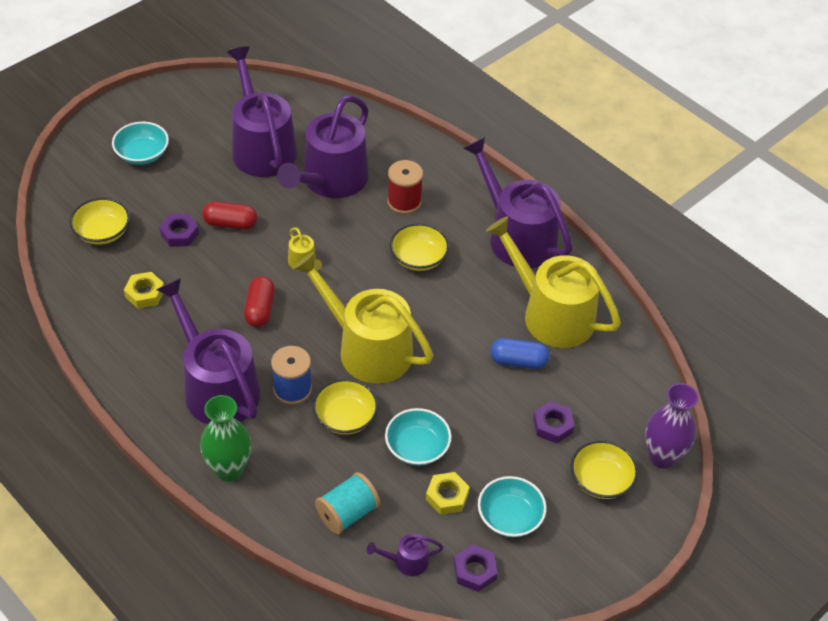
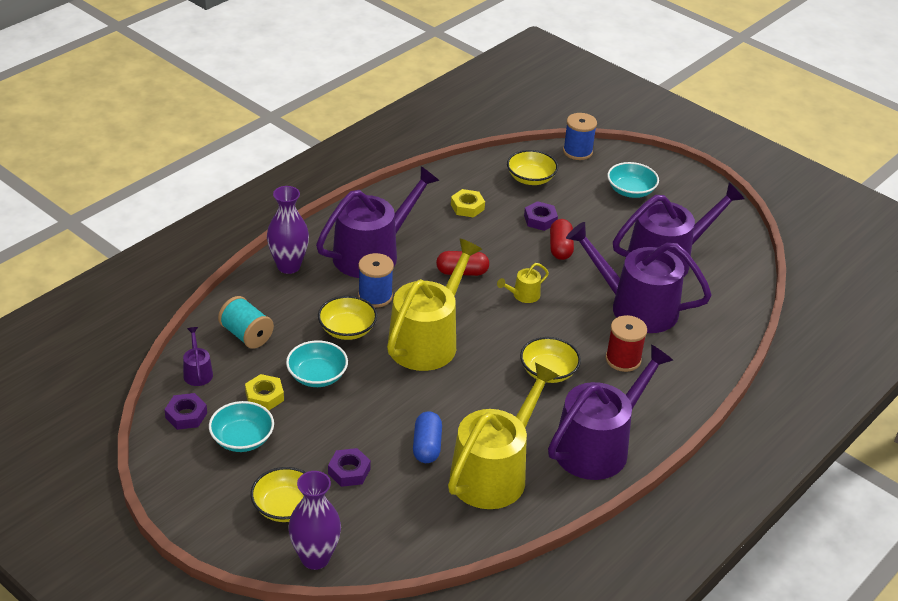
camera: 85 degrees right, 10 degrees down
(60, 186) = (577, 151): none -> blue spool
(229, 470) = (288, 266): green vase -> purple vase

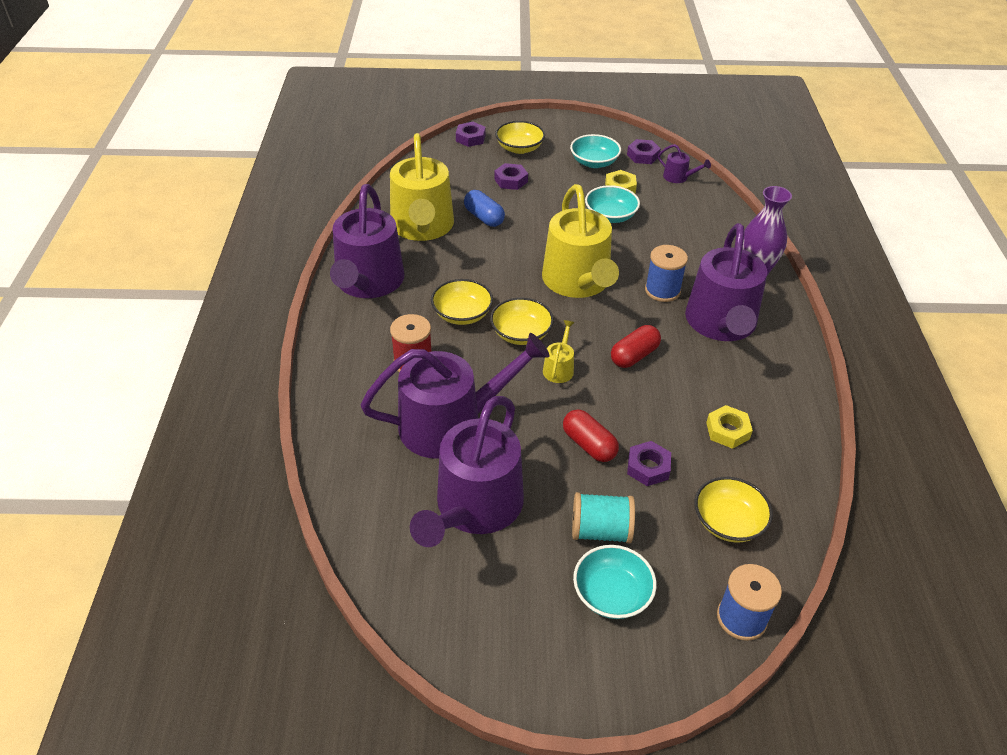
camera: 140 degrees right, 5 degrees up
(246, 335) = (692, 212): turquoise spool -> turquoise spool (600, 531)
(315, 558) = (470, 138): purple vase -> purple nut
(347, 329) = (641, 255): yellow bowl -> yellow bowl (521, 333)

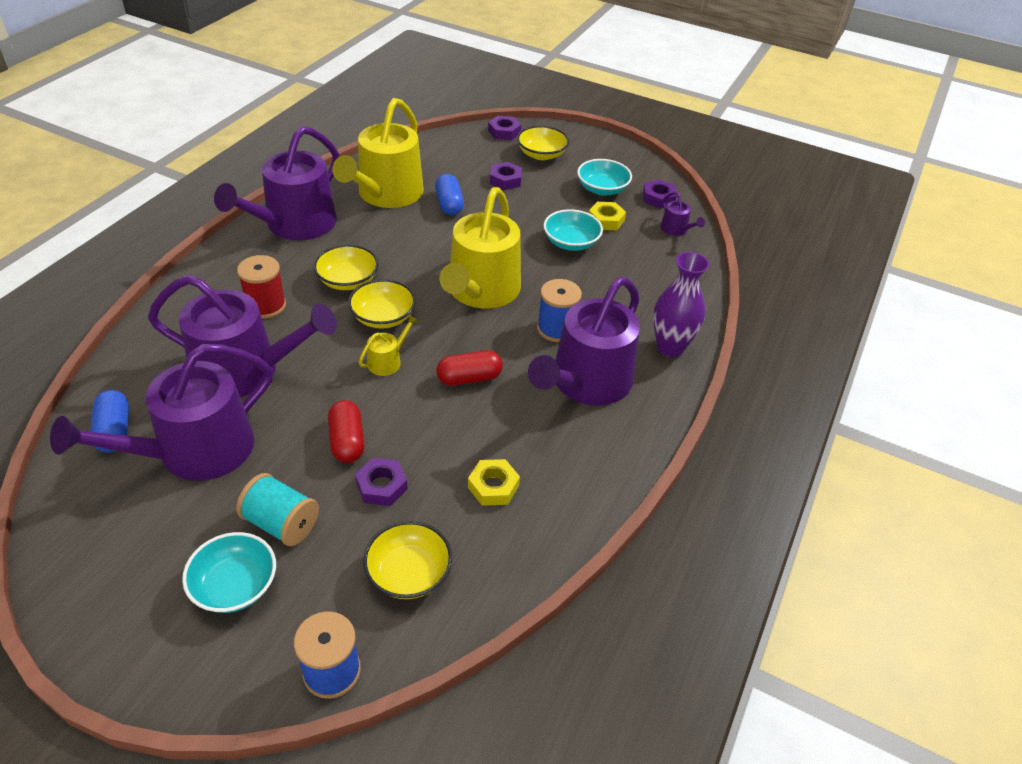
camera: 25 degrees right, 0 degrees up
(389, 522) = (114, 431): none -> blue capsule

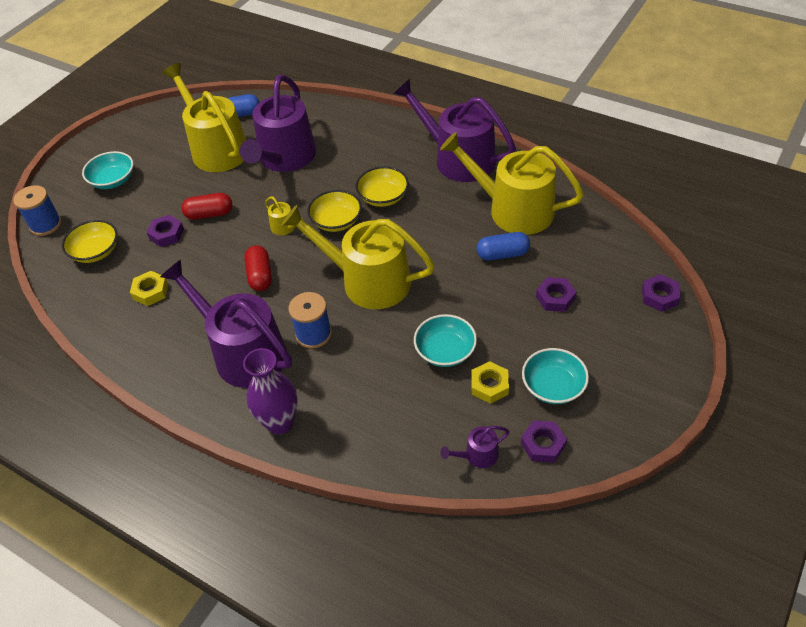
camera: 100 degrees right, 5 degrees up
(195, 451) = (216, 148): purple watering can -> yellow watering can
(266, 305) = (353, 158): red spool -> none
(281, 523) = (150, 192): turquoise spool -> none
(541, 154) = (617, 331): yellow bowl -> none

